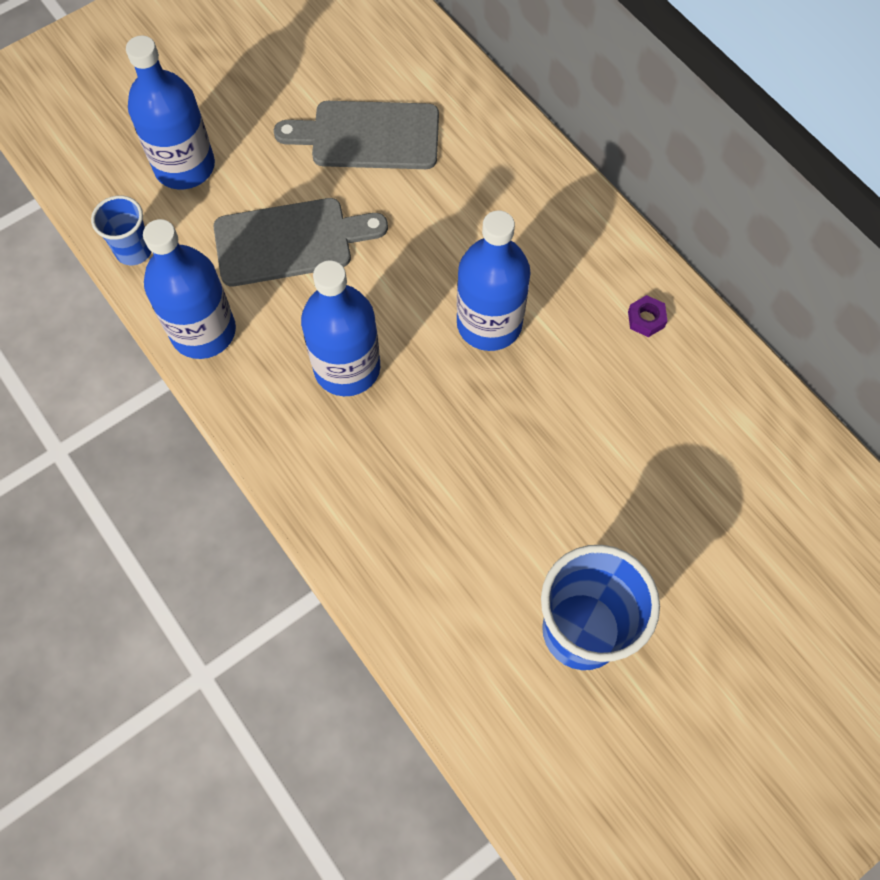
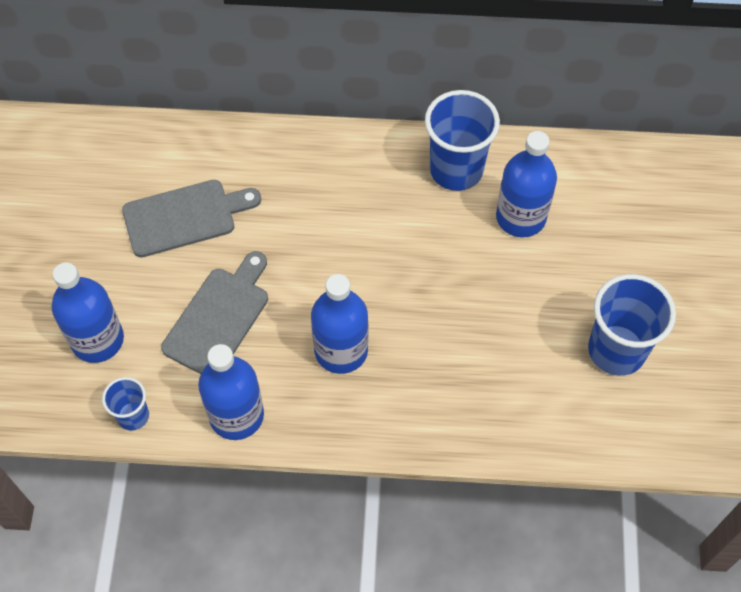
camera: 50 degrees left, 5 degrees down
(368, 136) = (184, 217): grey cutting board -> grey cutting board turned 150 degrees counterclockwise
(489, 323) = (383, 251): blue bottle -> blue bottle (520, 217)
(646, 319) = (456, 170): purple nut -> blue cup

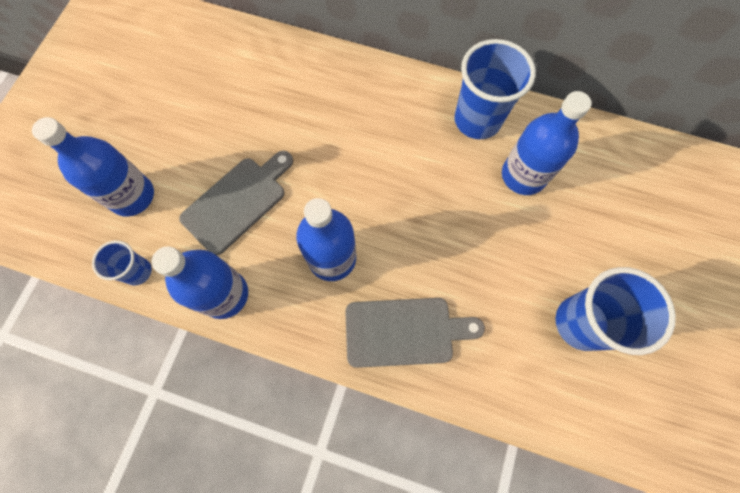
camera: 15 degrees right, 10 degrees up
(184, 217) = (237, 107): grey cutting board -> grey cutting board (404, 332)

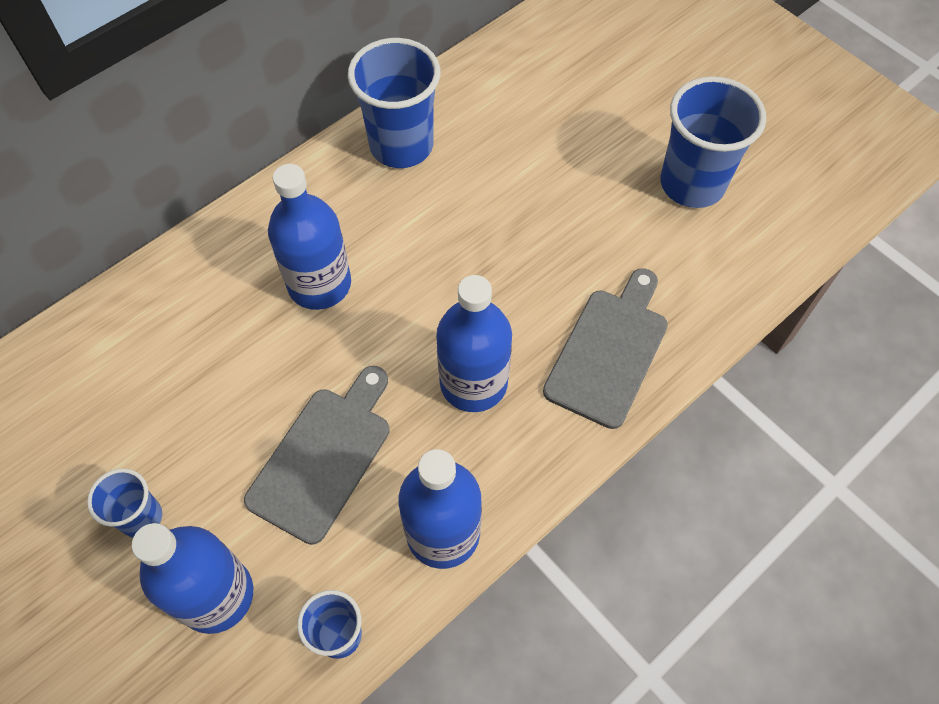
camera: 60 degrees left, 10 degrees down
(157, 134) = (141, 517): none -> blue cup
(237, 202) = (323, 457): grey cutting board -> grey cutting board turned 45 degrees clockwise
(523, 175) = (499, 142): blue bottle -> blue bottle (319, 284)

